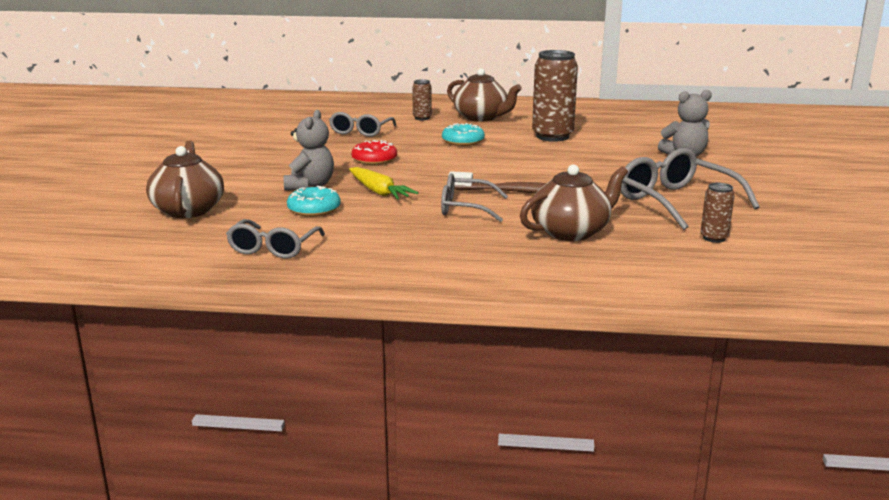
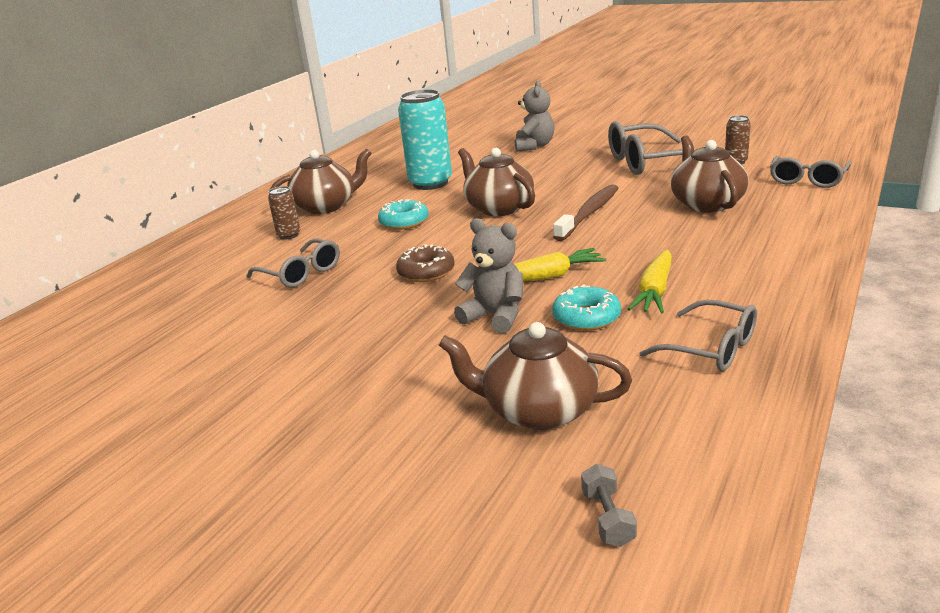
camera: 65 degrees left, 5 degrees up
(80, 235) = (608, 518): none -> grey dumbbell
(364, 225) = (654, 291): none -> yellow carrot
(374, 160) = (426, 272): red donut -> brown donut
(465, 208) = (623, 239): grey glasses -> grey glasses (807, 180)
(510, 163) = (498, 208): none -> brown teapot
(552, 136) = (430, 183): brown can -> turquoise can

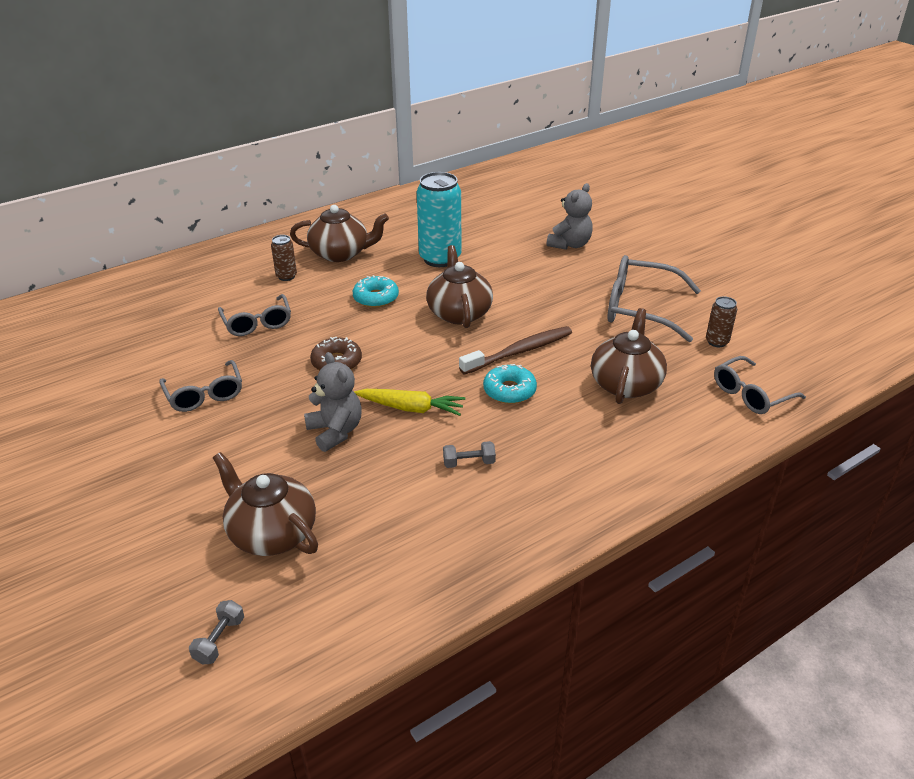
camera: 25 degrees right, 10 degrees up
(586, 317) = (392, 464): turquoise donut -> turquoise donut (509, 390)
(654, 291) = (469, 463): yellow carrot -> grey dumbbell
(711, 348) = (441, 540): grey glasses -> grey glasses (205, 395)

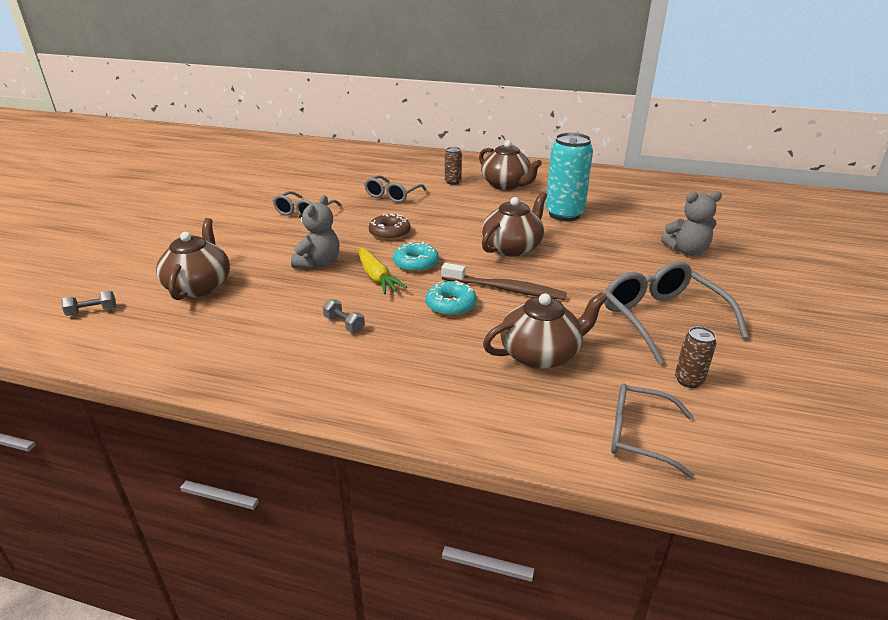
camera: 50 degrees right, 5 degrees down
(376, 298) = (478, 215): turquoise donut -> turquoise donut (416, 263)

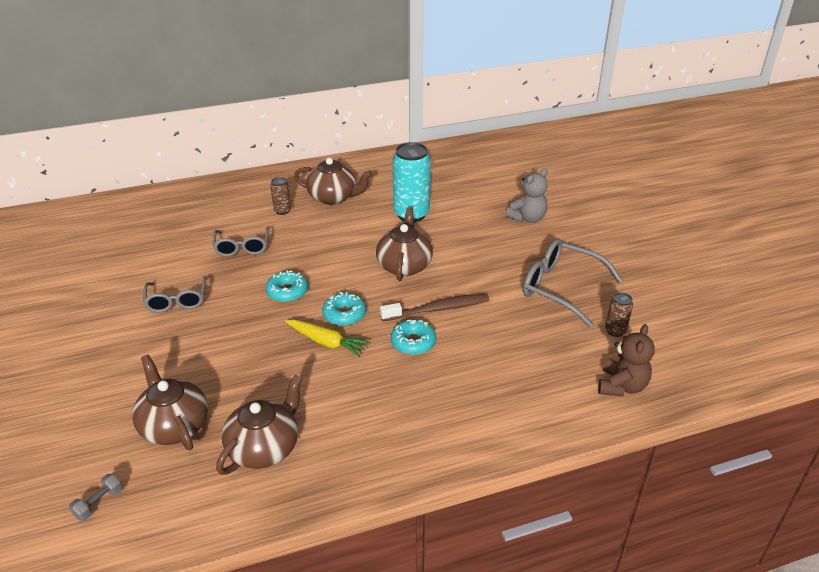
camera: 35 degrees left, 5 degrees up
(318, 263) = (259, 351): grey teddy bear -> none
(344, 324) = (350, 399): grey dumbbell -> none
(390, 233) = (287, 292): brown donut -> turquoise donut
(541, 354) = (515, 355): brown teapot -> brown teapot (264, 448)
(638, 435) = (621, 386): grey glasses -> brown teddy bear

